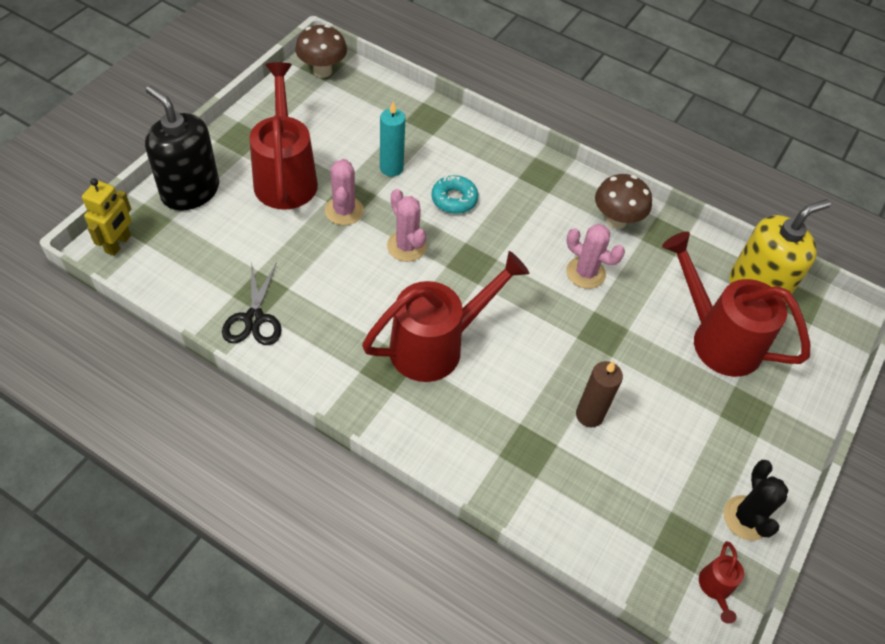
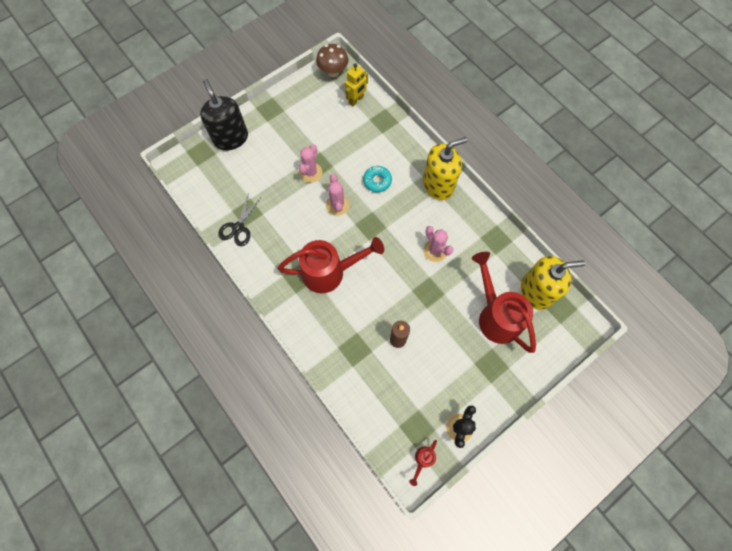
camera: 25 degrees right, 15 degrees up
(118, 244) = (183, 162): yellow robot -> yellow robot (356, 100)
(285, 176) = (286, 141): red watering can -> none
(391, 168) = (348, 150): turquoise candle -> none
(547, 184) = (438, 185): none -> yellow soap dispenser
(616, 221) = (469, 221): brown mushroom -> none

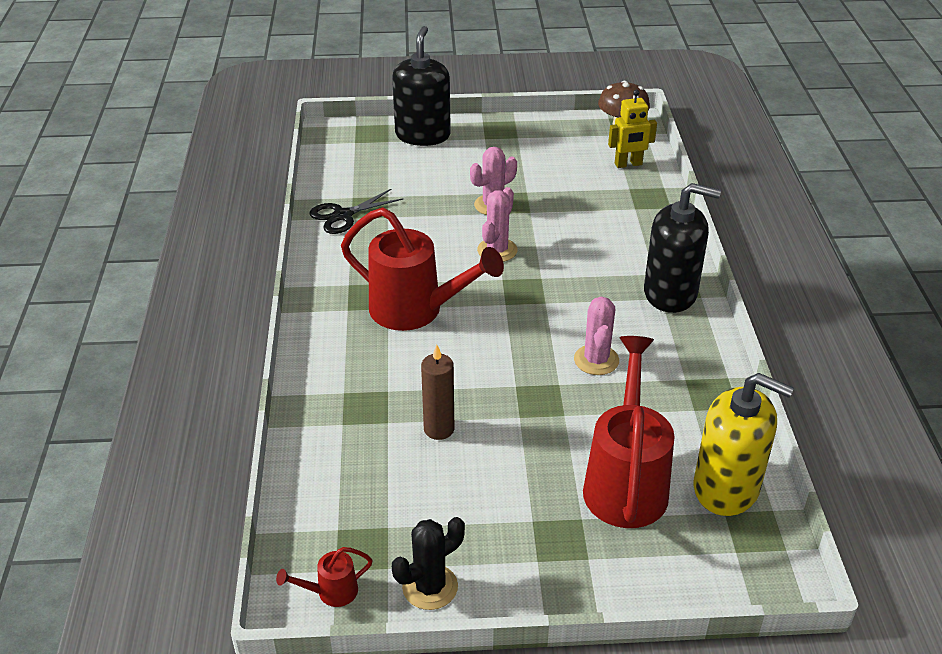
camera: 35 degrees right, 30 degrees down
(377, 181) = (579, 251): turquoise donut -> none
(438, 185) = (670, 293): yellow soap dispenser -> black soap dispenser

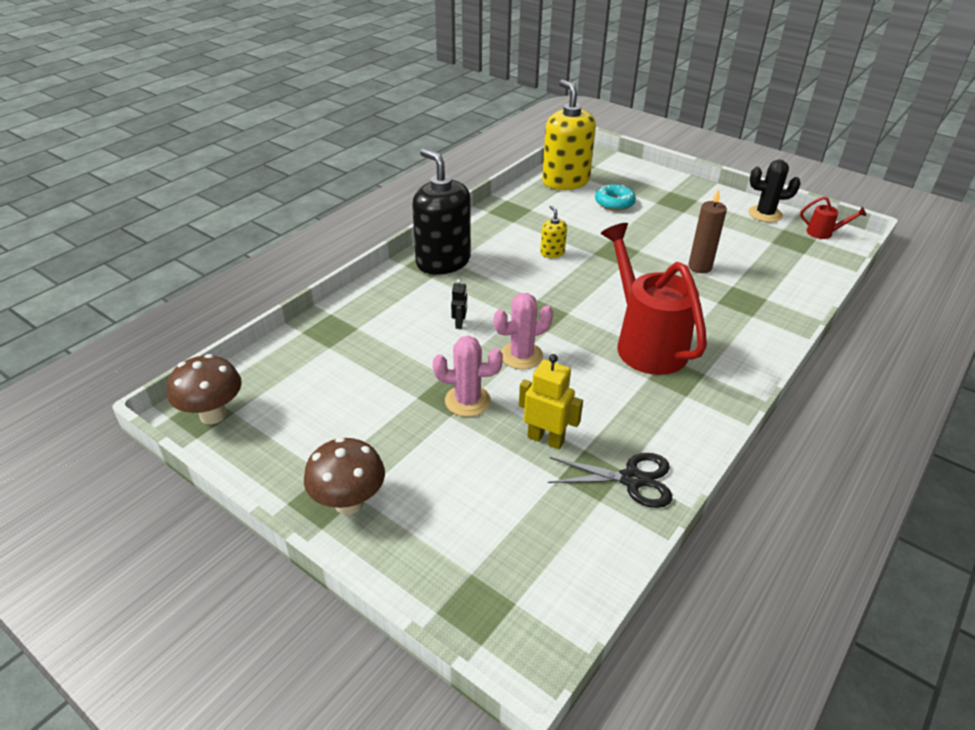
camera: 140 degrees left, 0 degrees up
(423, 135) = (418, 554): black soap dispenser -> none
(485, 134) = (349, 503): none -> brown mushroom
(573, 249) = (459, 323): none -> black robot
(596, 360) = (552, 253): pink cactus -> yellow soap dispenser
(625, 482) = (614, 203): red watering can -> turquoise donut
(628, 164) = (286, 370): yellow robot -> yellow robot (546, 439)

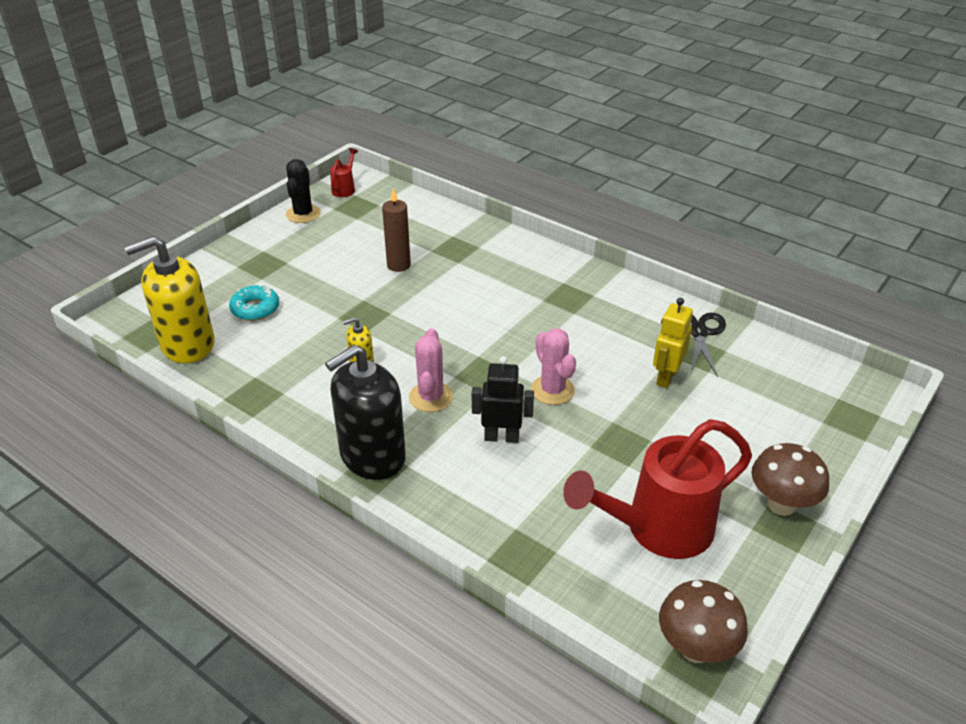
camera: 90 degrees left, 0 degrees up
(459, 323) = (501, 437): black robot -> black robot, size x1.75
(467, 401) = (627, 428): pink cactus -> pink cactus (431, 397)
(645, 343) = (525, 310): red watering can -> red watering can (658, 529)

